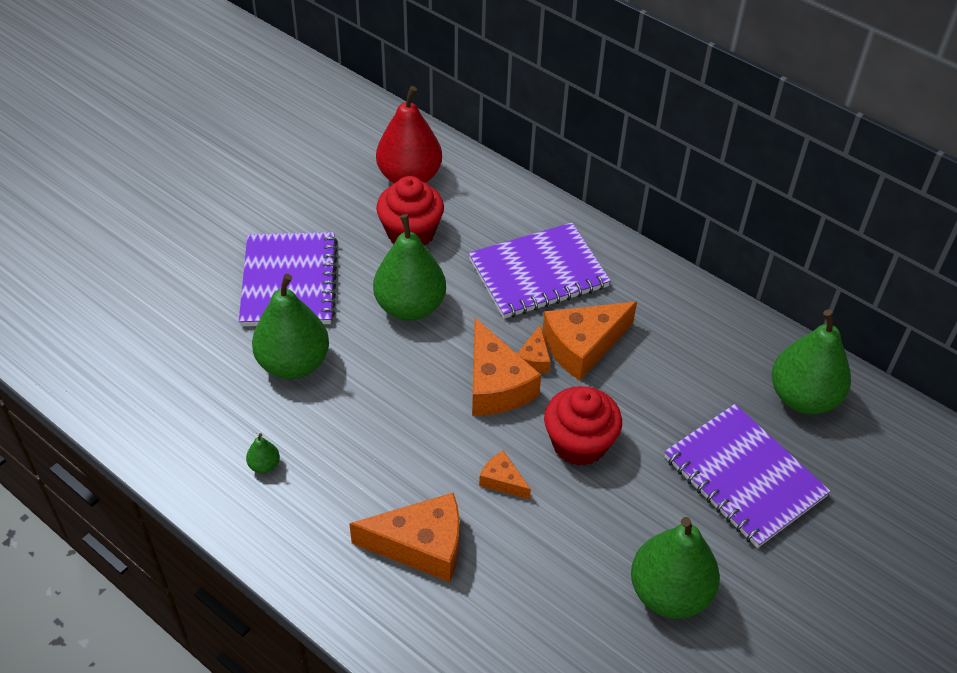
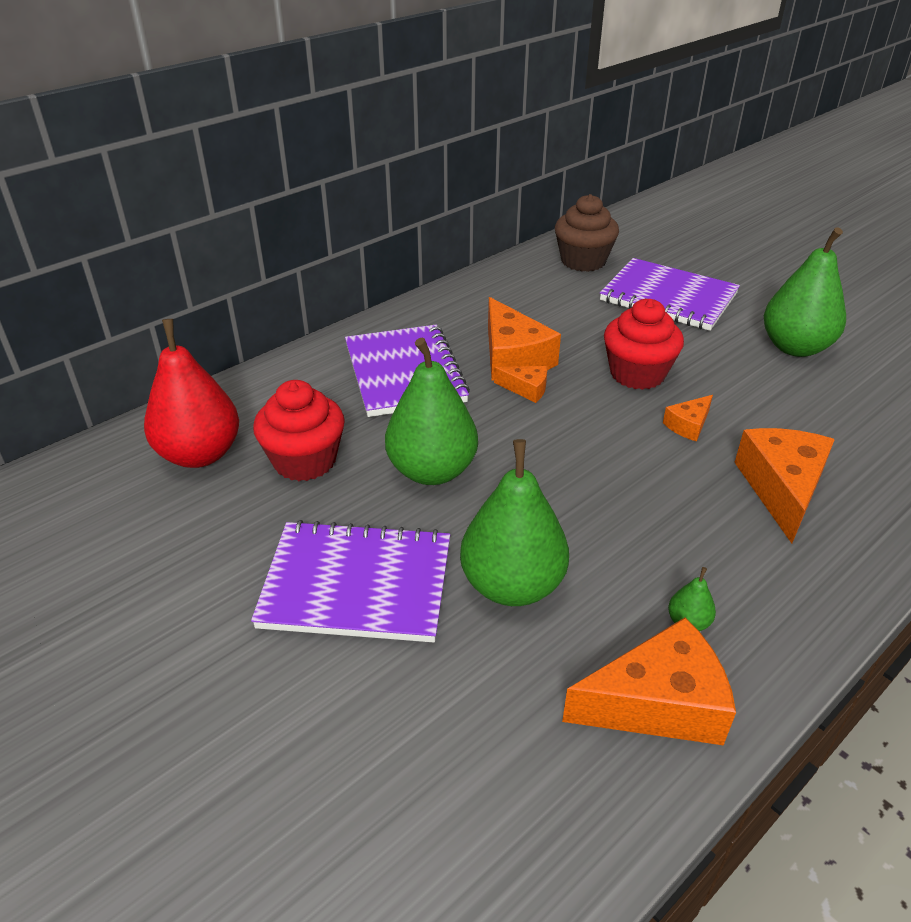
camera: 80 degrees left, 10 degrees down
(496, 385) = (560, 417): orange cheese -> orange cheese (657, 703)
(744, 477) = (668, 297): purple notebook -> purple notebook turned 60 degrees clockwise
(803, 397) = (583, 261): green pear -> brown cupcake

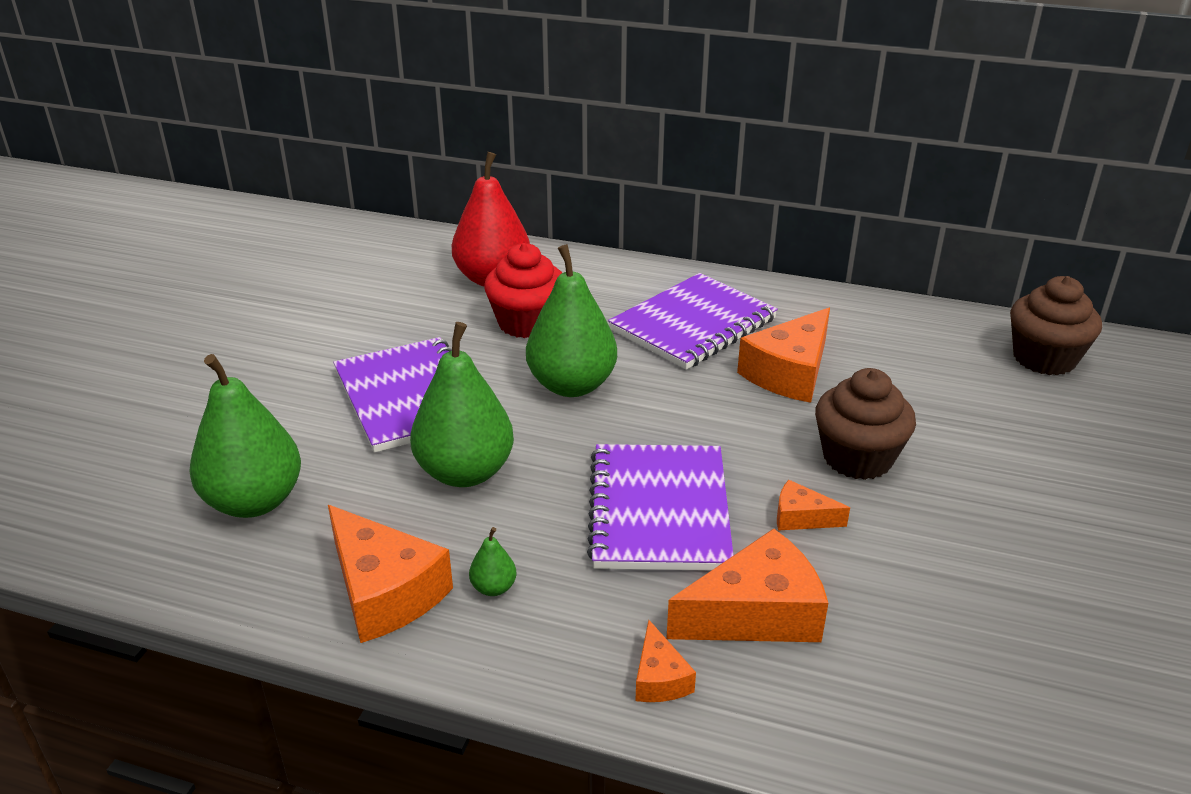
camera: 60 degrees right, 5 degrees down
(526, 389) = (746, 396): orange cheese -> orange cheese (659, 678)
(637, 374) = (857, 458): red cupcake -> brown cupcake
(668, 297) = (1052, 440): purple notebook -> purple notebook (659, 510)
(795, 347) = (1076, 570): green pear -> green pear (254, 501)

